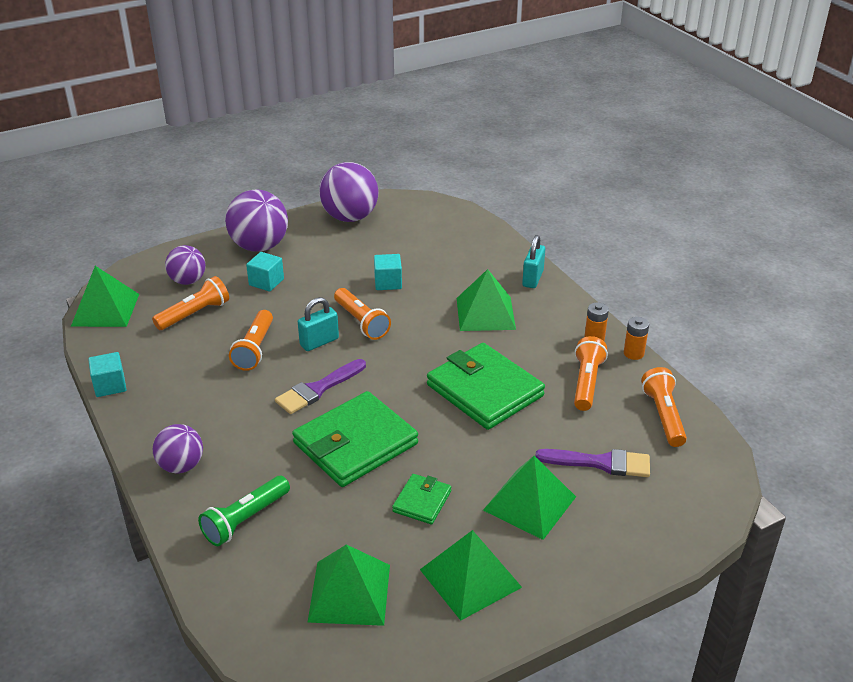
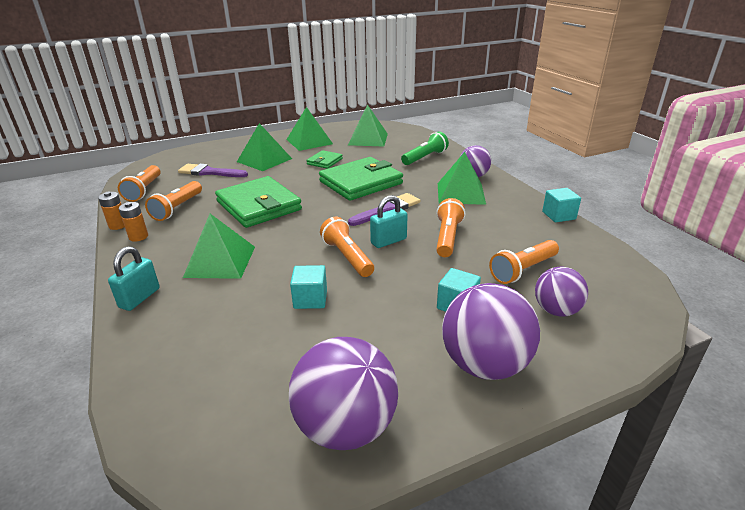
camera: 175 degrees left, 5 degrees down
(105, 310) = (626, 278): green pyramid -> green pyramid (461, 193)

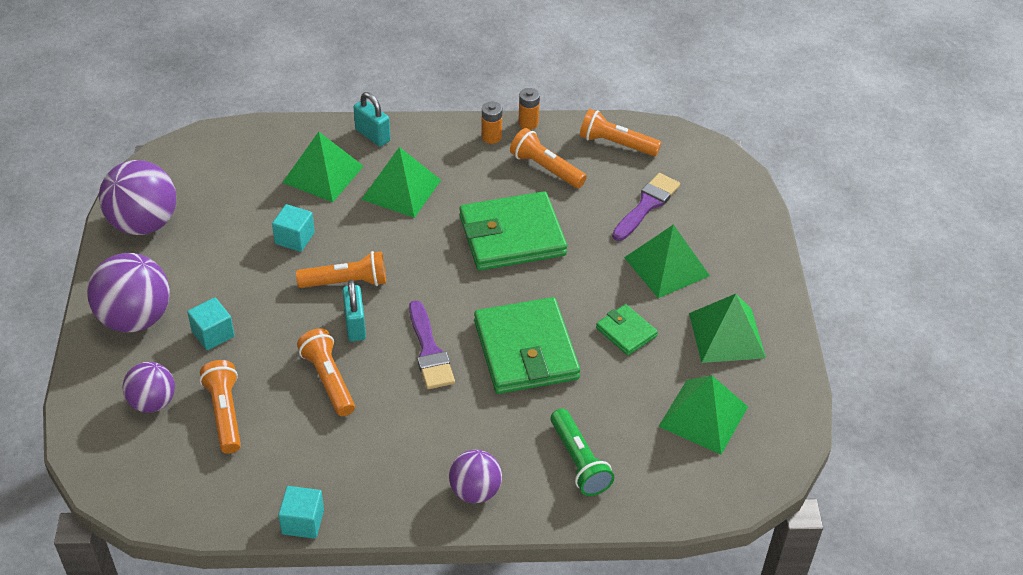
camera: 110 degrees right, 15 degrees up
(447, 237) = (328, 380): orange flashlight -> orange flashlight turned 150 degrees counterclockwise
(461, 193) = (428, 447): green pyramid -> green pyramid (323, 174)

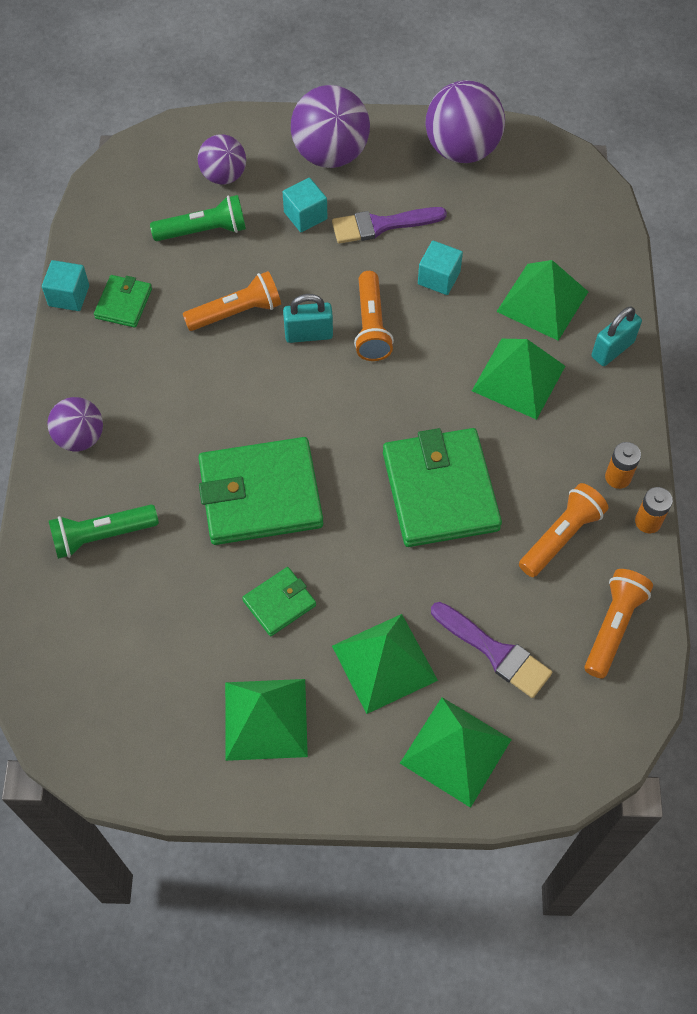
camera: 95 degrees right, 15 degrees up
(225, 413) = (203, 231): orange flashlight -> green flashlight
(314, 472) = (124, 303): none -> green wallet
(429, 351) = (267, 401): purple brush -> purple brush (381, 225)
(703, 416) = (145, 673): green pyramid -> green pyramid (456, 751)

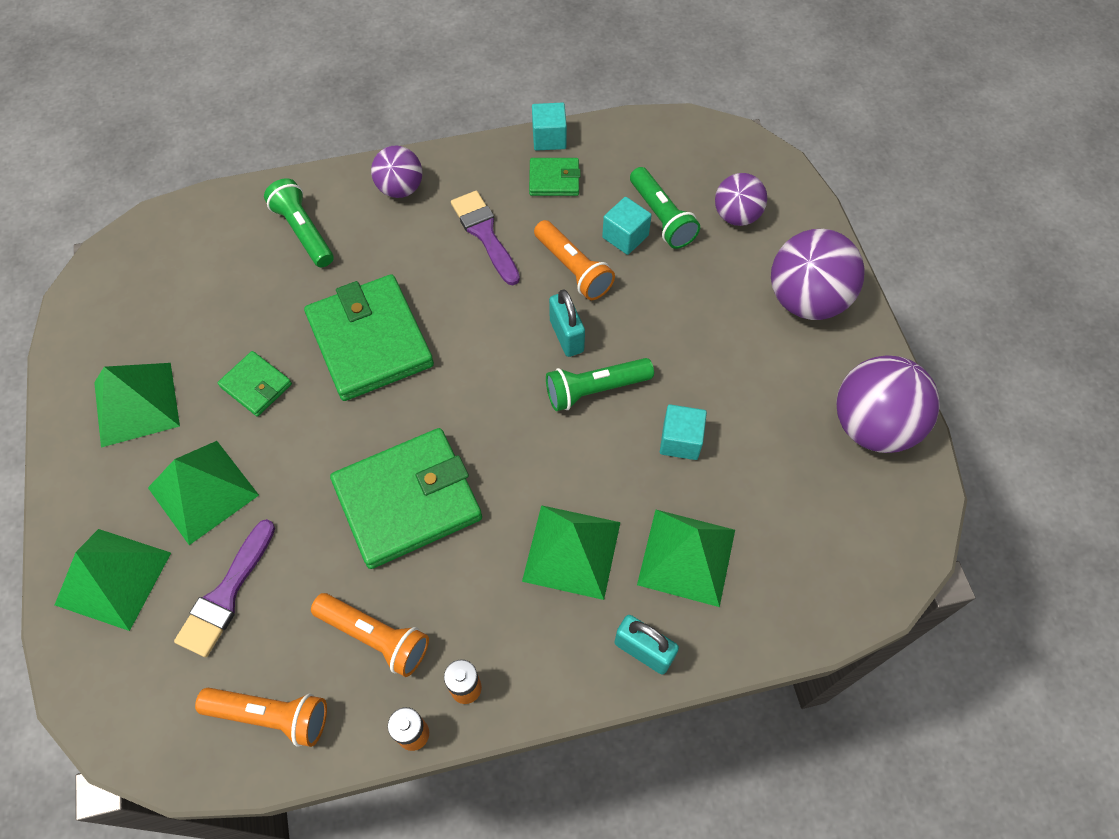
camera: 75 degrees right, 0 degrees up
(305, 215) = (715, 297): turquoise cube -> turquoise cube (625, 236)
(371, 326) = (595, 390): orange flashlight -> green flashlight
(381, 225) = (730, 369): purple brush -> purple brush (485, 234)

